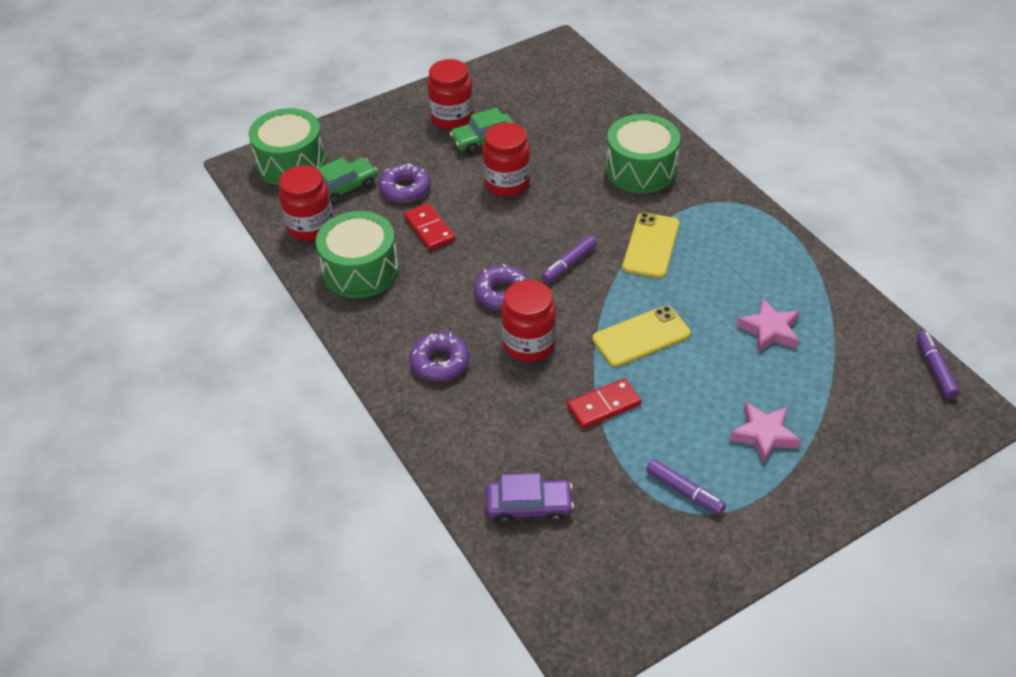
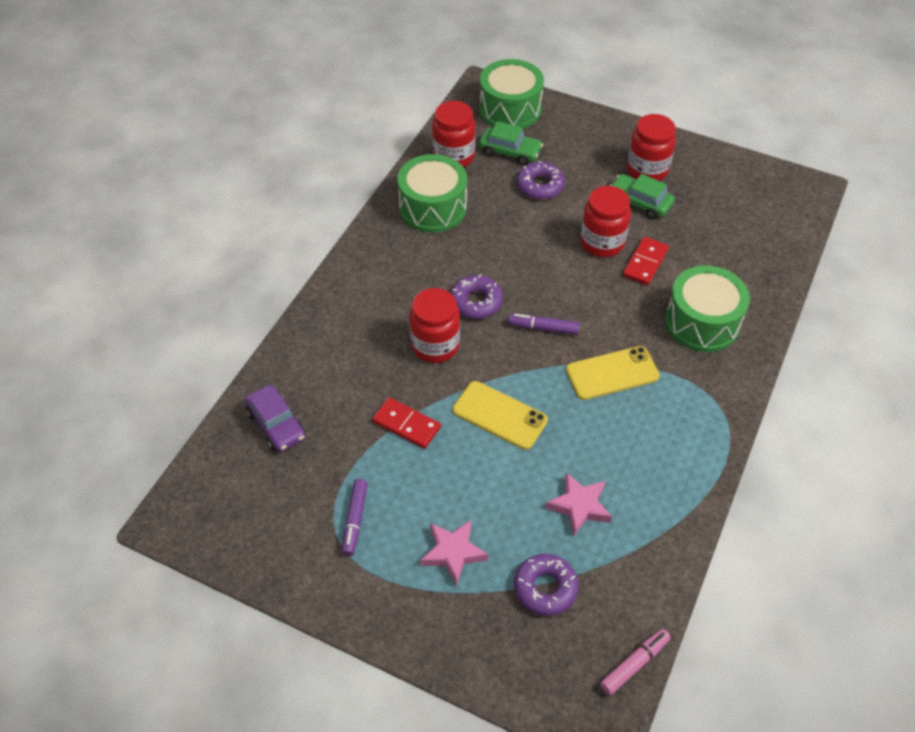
camera: 55 degrees right, 5 degrees up
(429, 229) = (508, 223): red domino -> red domino (645, 263)
(440, 362) = (377, 301): purple donut -> purple donut (545, 588)
(935, 369) = (634, 664): purple marker -> pink marker

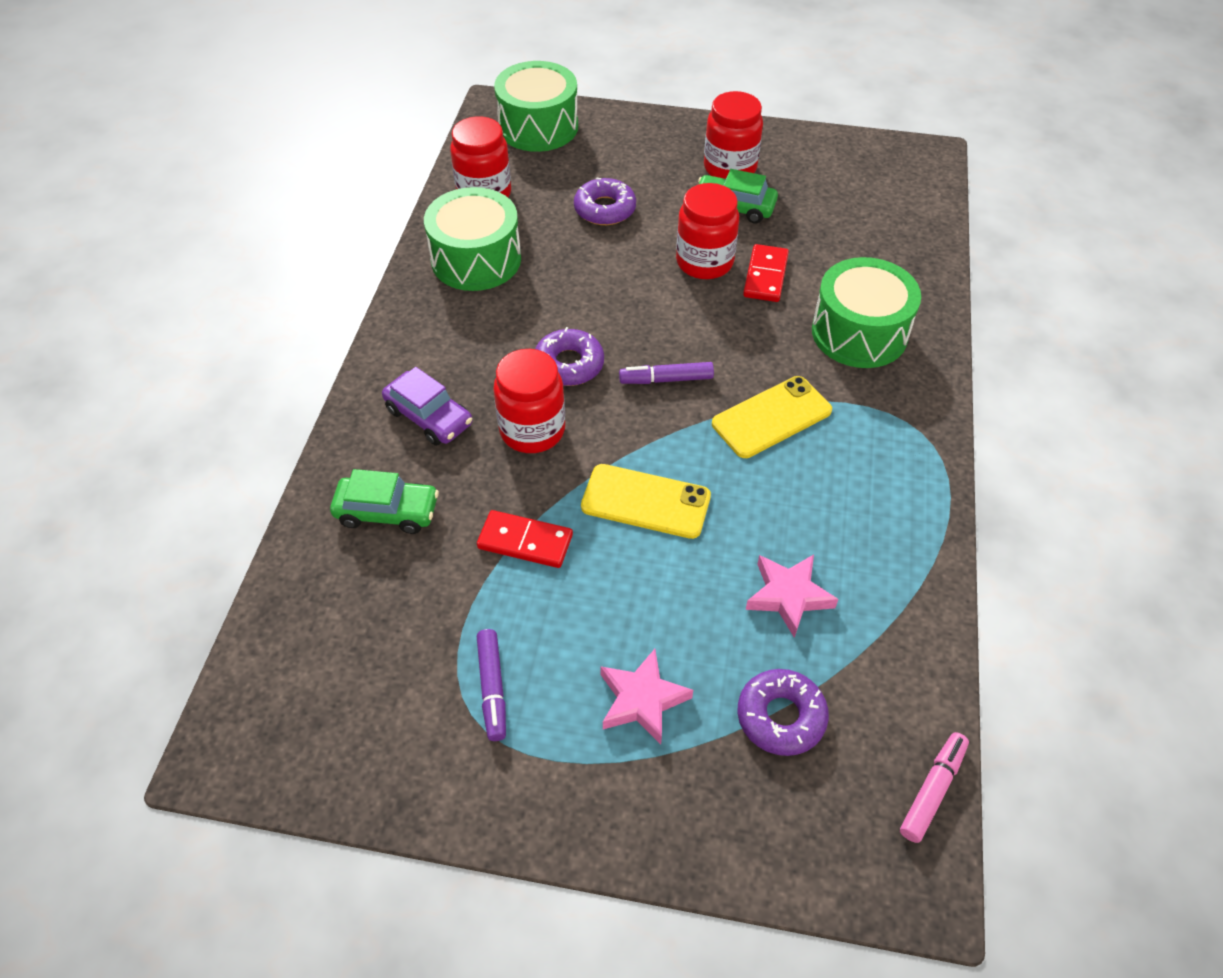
camera: 15 degrees left, 0 degrees up
(276, 424) = (343, 582): purple car -> purple car (429, 417)
(510, 152) = (554, 176): green car -> green car (387, 511)

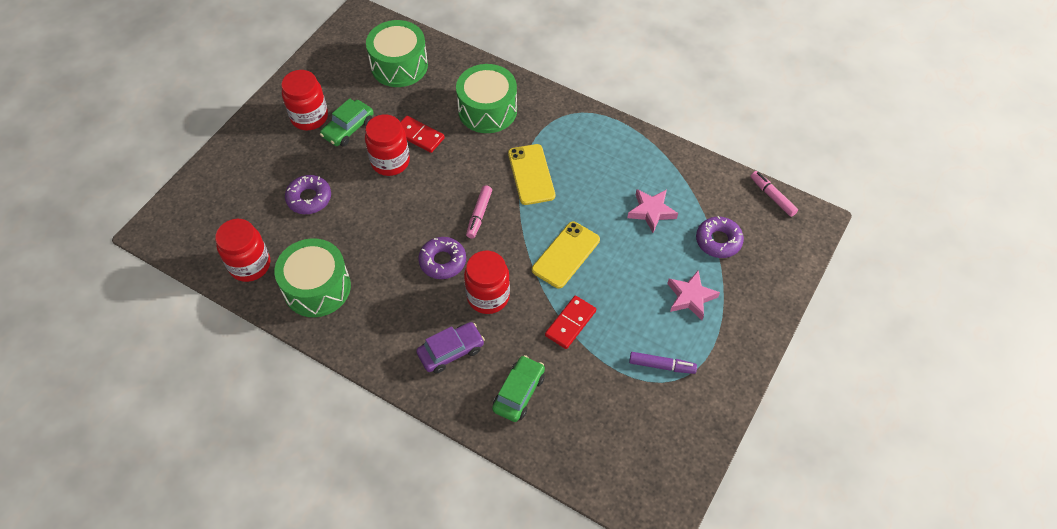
camera: 70 degrees left, 5 degrees up
(538, 127) = (194, 211): green drum -> green drum (399, 65)
(666, 379) = (479, 215): purple marker -> pink marker

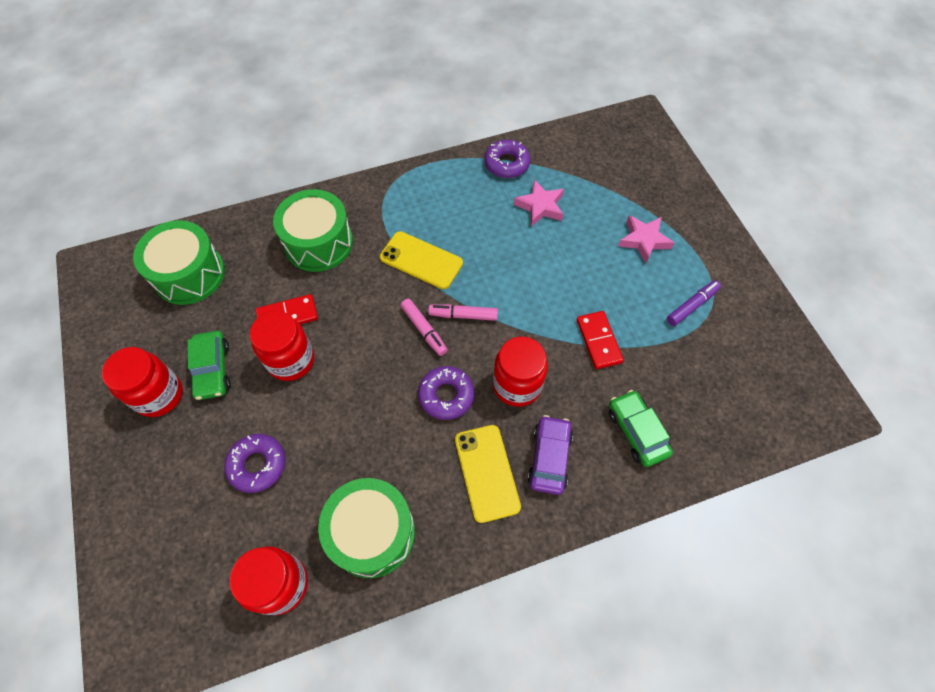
camera: 50 degrees left, 5 degrees up
(566, 255) = (527, 295): yellow phone -> yellow phone (487, 472)
(718, 241) = (607, 185): purple donut -> purple donut (506, 163)
(772, 196) = (597, 125): pink marker -> pink marker (463, 315)

